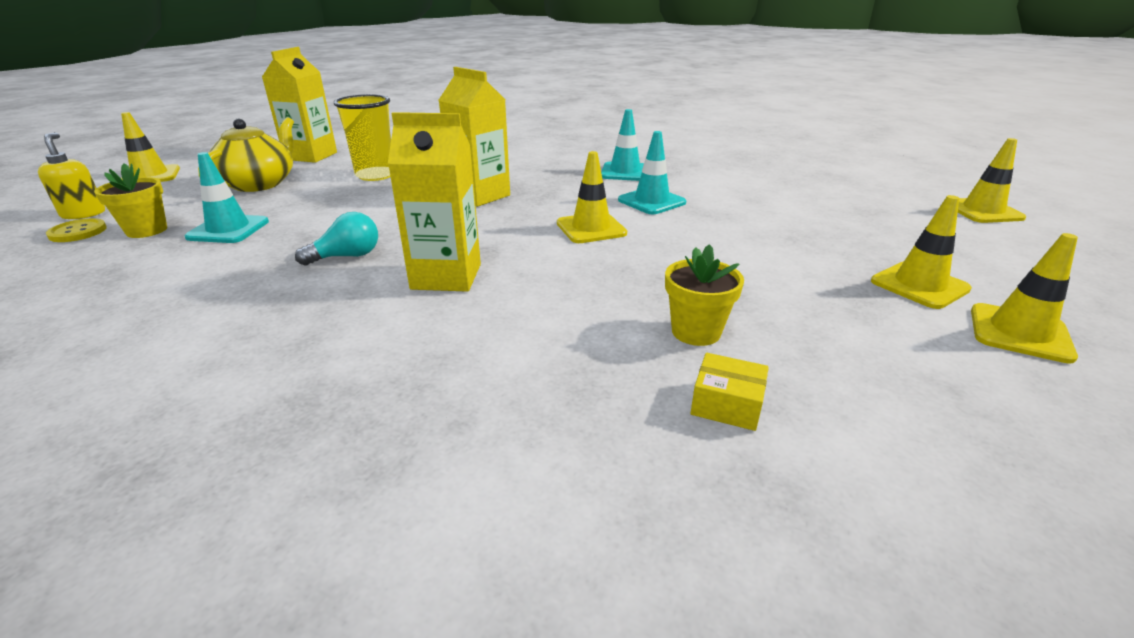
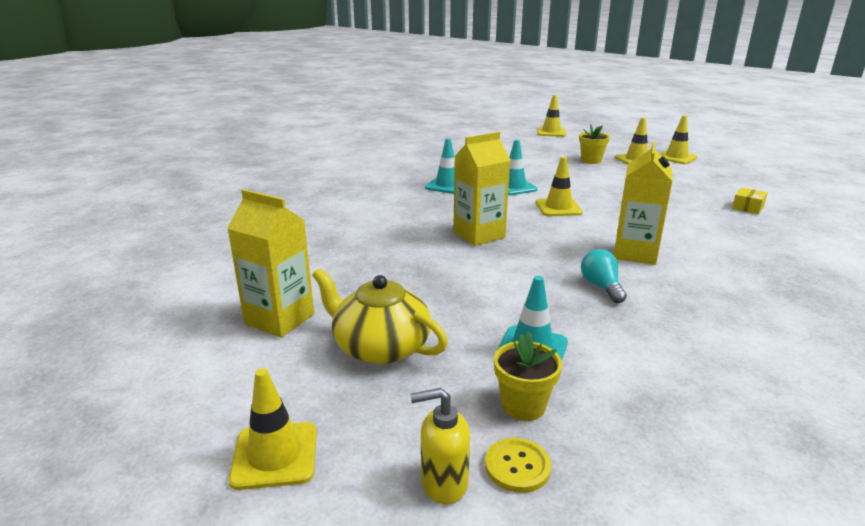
camera: 75 degrees left, 5 degrees down
(375, 175) = (393, 277): yellow cup -> none
(696, 332) = (690, 203): yellow flower pot -> yellow flower pot (591, 161)

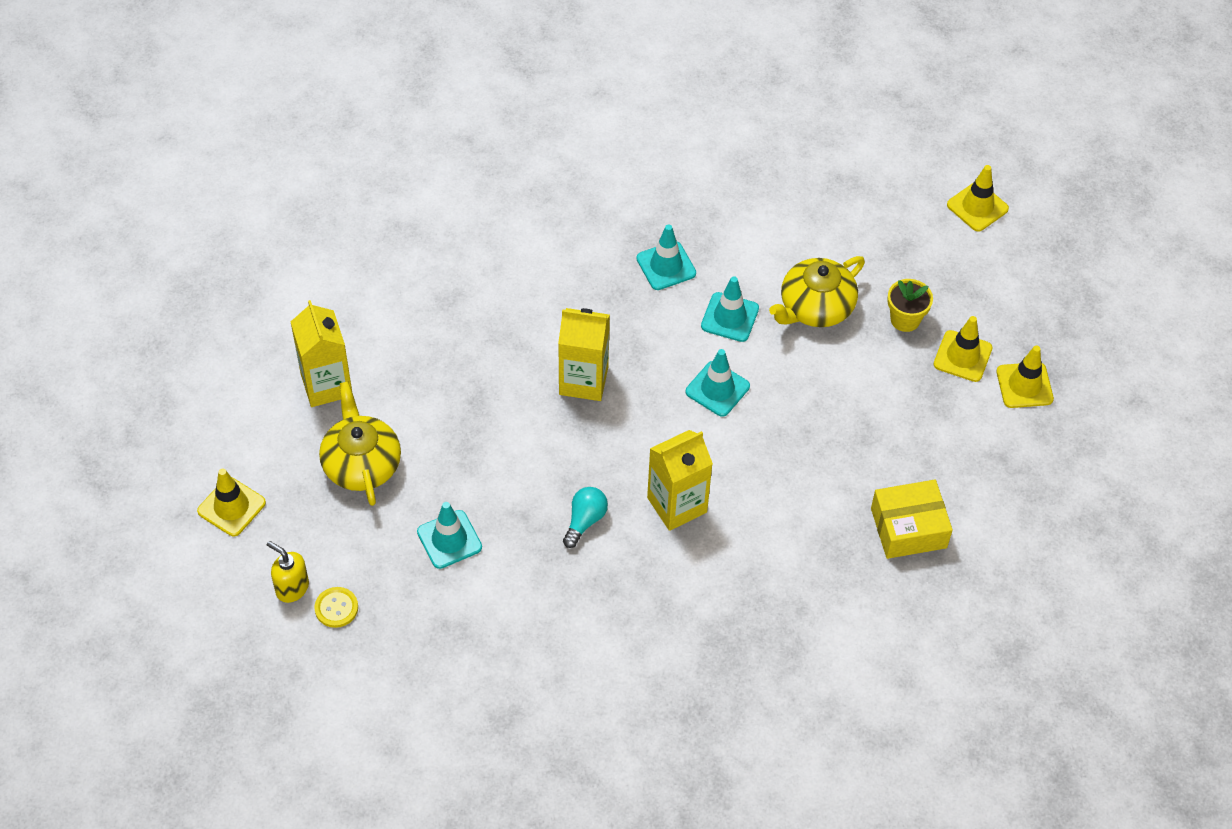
camera: 40 degrees right, 30 degrees up
(523, 406) = (387, 576): yellow flower pot -> none
(546, 171) = (815, 307): none -> yellow teapot
(558, 208) = (717, 389): yellow traffic cone -> turquoise traffic cone
(747, 207) = (908, 528): yellow box -> yellow box, size x1.86

